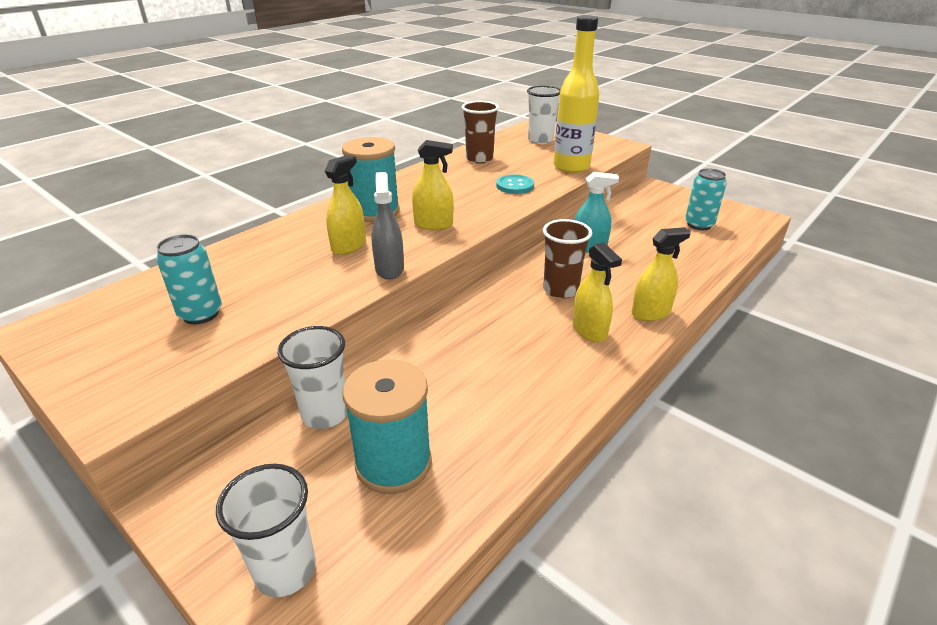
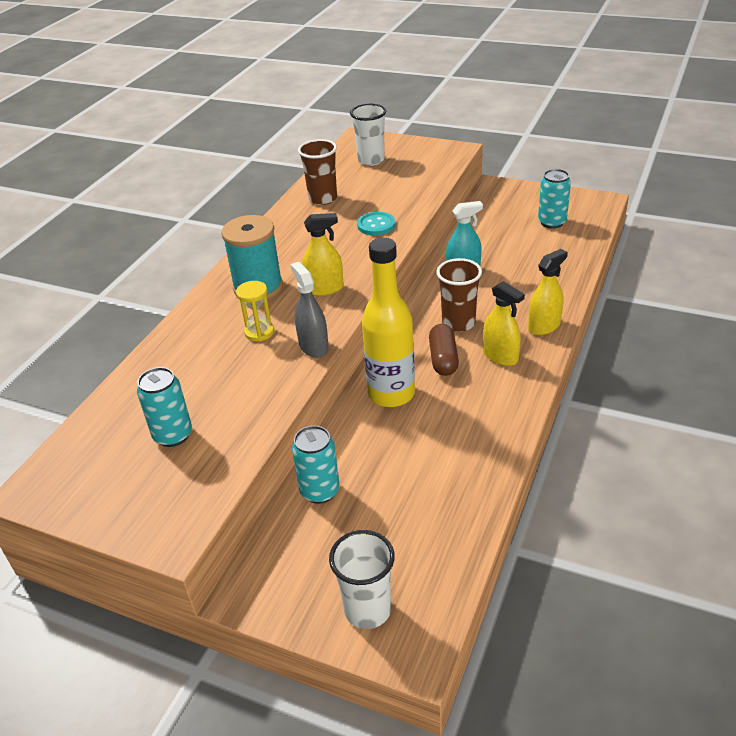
camera: 15 degrees left, 5 degrees up
(325, 414) = (320, 491): white cup -> turquoise can
(348, 246) = (259, 332): yellow spray bottle -> yellow hourglass
(393, 463) = (401, 512): turquoise spool -> none
(527, 319) = (443, 359): none -> brown capsule
(571, 167) = (418, 189): yellow bottle -> yellow bottle (391, 394)

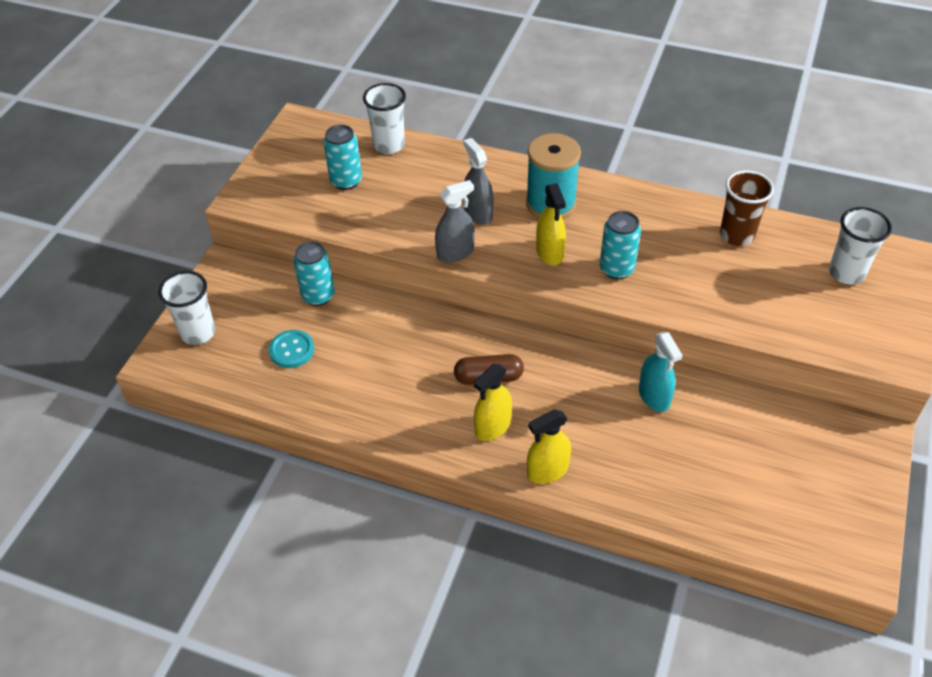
camera: 85 degrees right, 10 degrees up
(121, 401) = (389, 145): none -> white cup
(259, 332) = (478, 213): yellow hourglass -> grey spray bottle
(376, 225) = (681, 286): turquoise button -> turquoise button (292, 350)
(391, 394) = (436, 337): yellow bottle -> none
(458, 323) = (550, 391): brown cup -> none
(544, 326) = (547, 471): yellow spray bottle -> yellow spray bottle turned 105 degrees clockwise
(552, 222) = (787, 498): turquoise can -> turquoise can (616, 269)

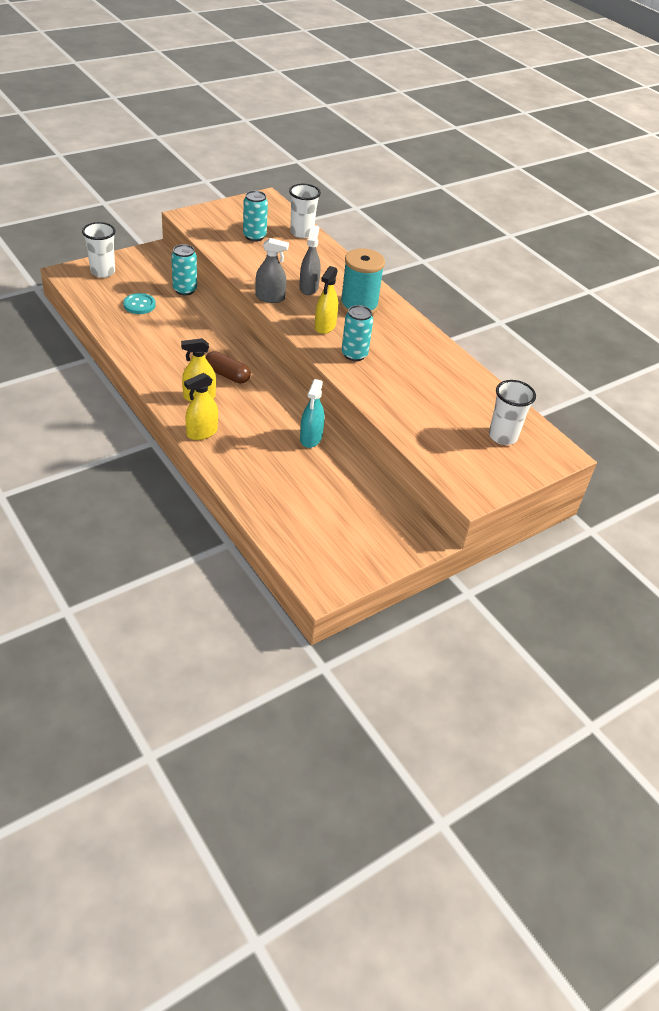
camera: 30 degrees right, 5 degrees down
(547, 471) = (202, 432): yellow spray bottle -> yellow spray bottle turned 45 degrees counterclockwise
(736, 235) = (455, 380): brown cup -> none

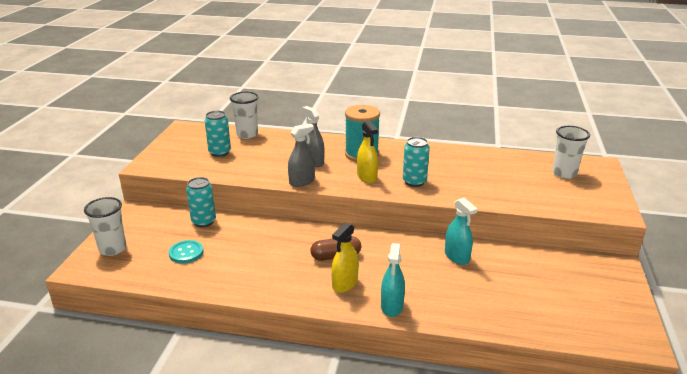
camera: 40 degrees left, 15 degrees down
(202, 432) = (392, 306): yellow spray bottle -> turquoise spray bottle

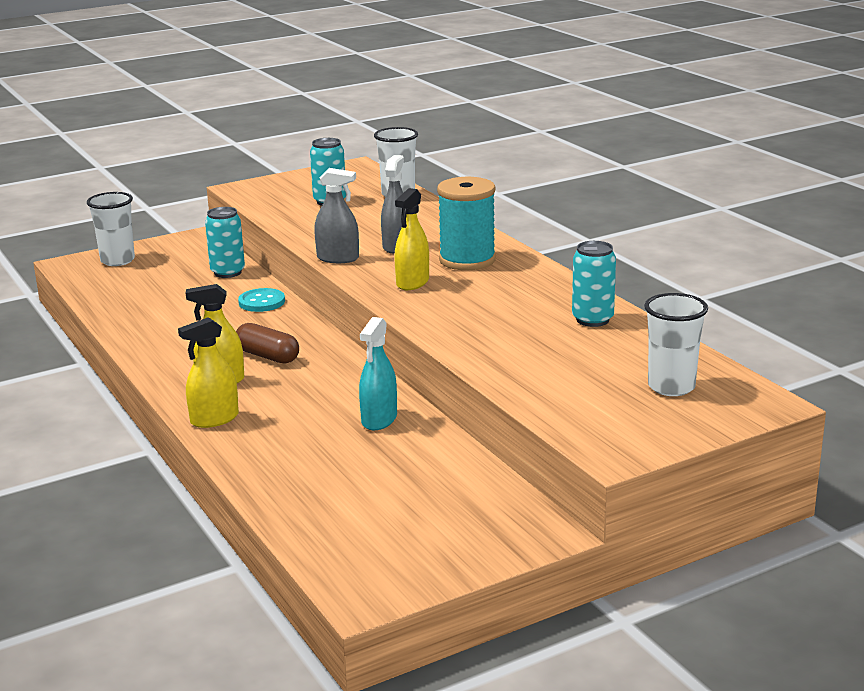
camera: 50 degrees right, 5 degrees down
(186, 253) = (159, 290): turquoise button -> turquoise button (261, 302)
(392, 306) = (214, 419): turquoise spray bottle -> yellow spray bottle
(414, 182) = (451, 309): turquoise can -> turquoise can (592, 319)

